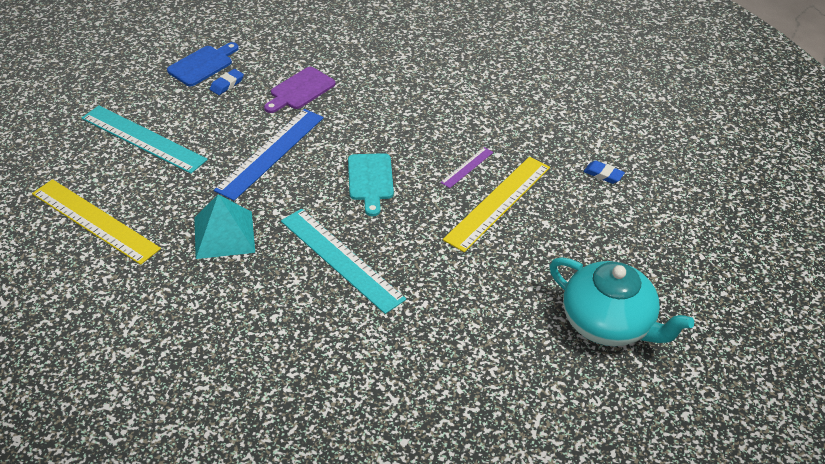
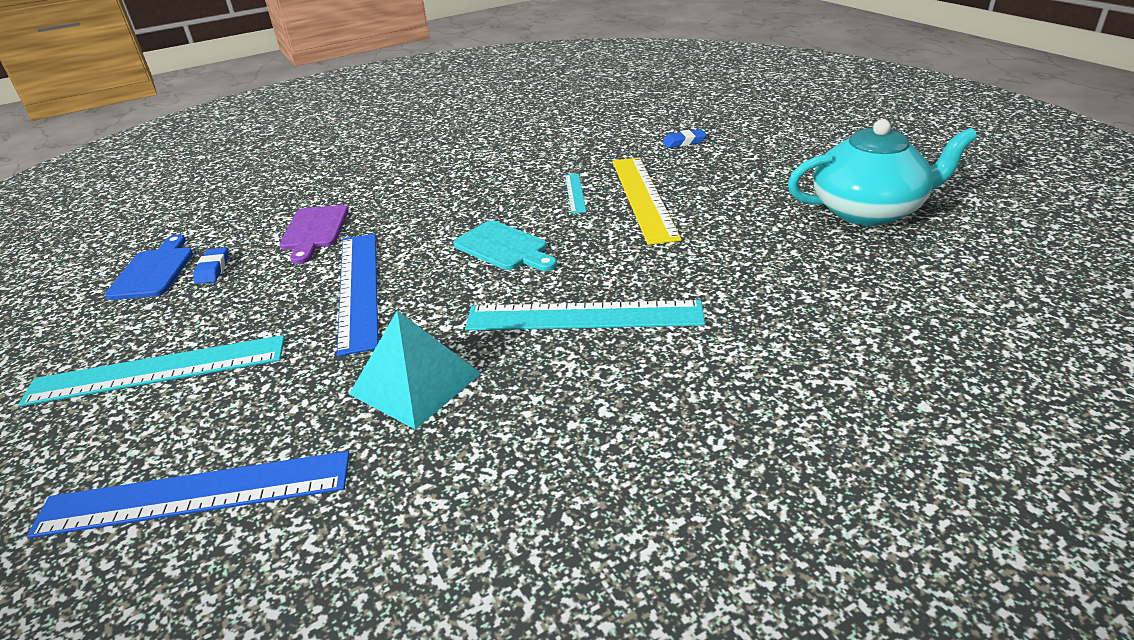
camera: 40 degrees left, 10 degrees down
(95, 221) = (196, 494): yellow ruler -> blue ruler
(467, 167) = (575, 193): purple ruler -> turquoise ruler

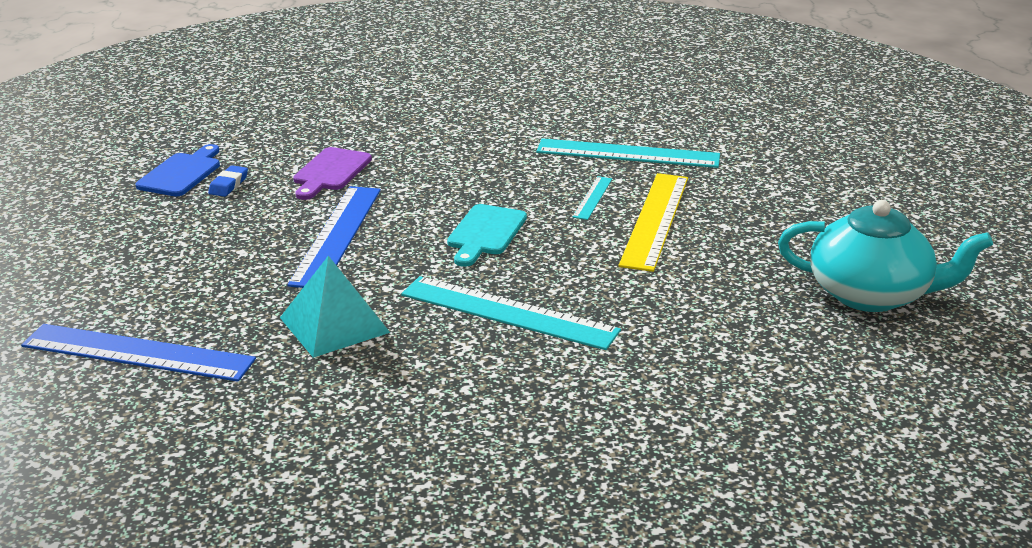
camera: 20 degrees right, 5 degrees down
(158, 370) = (150, 257): turquoise ruler -> turquoise ruler (628, 154)
(504, 247) = (485, 233): turquoise cutting board -> turquoise cutting board turned 45 degrees clockwise
(684, 142) = (751, 172): blue eraser -> none

